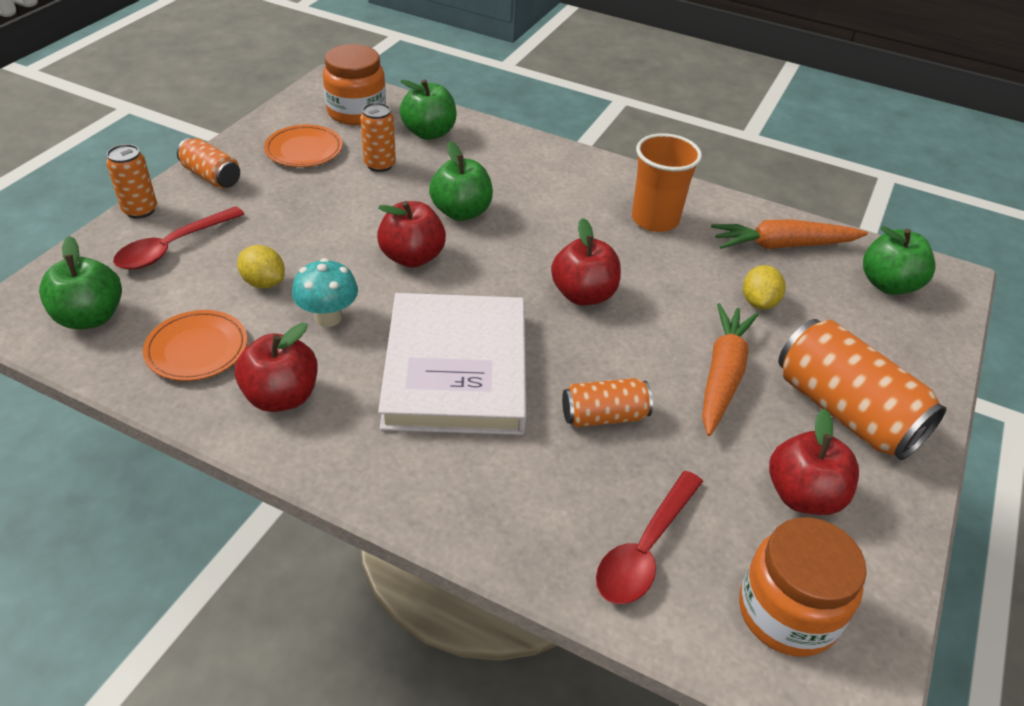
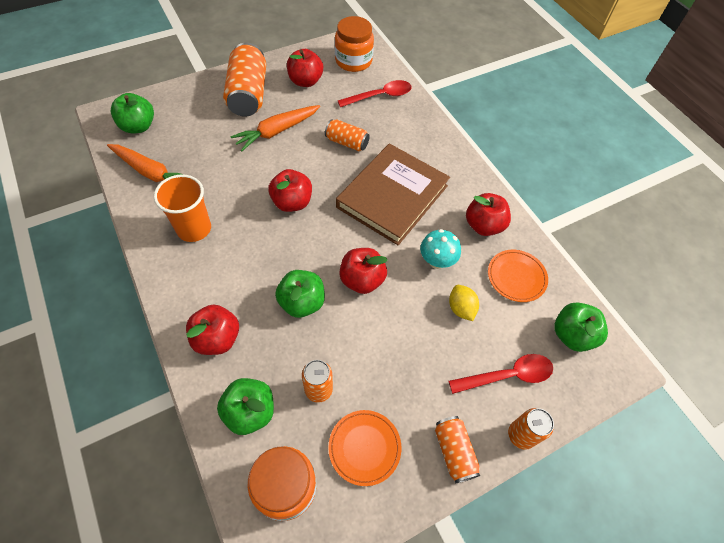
camera: 145 degrees left, 15 degrees up
(456, 369) = (392, 196): white book -> brown book
(513, 158) = (217, 338): none -> red apple
(758, 302) = (213, 152): yellow lemon -> none

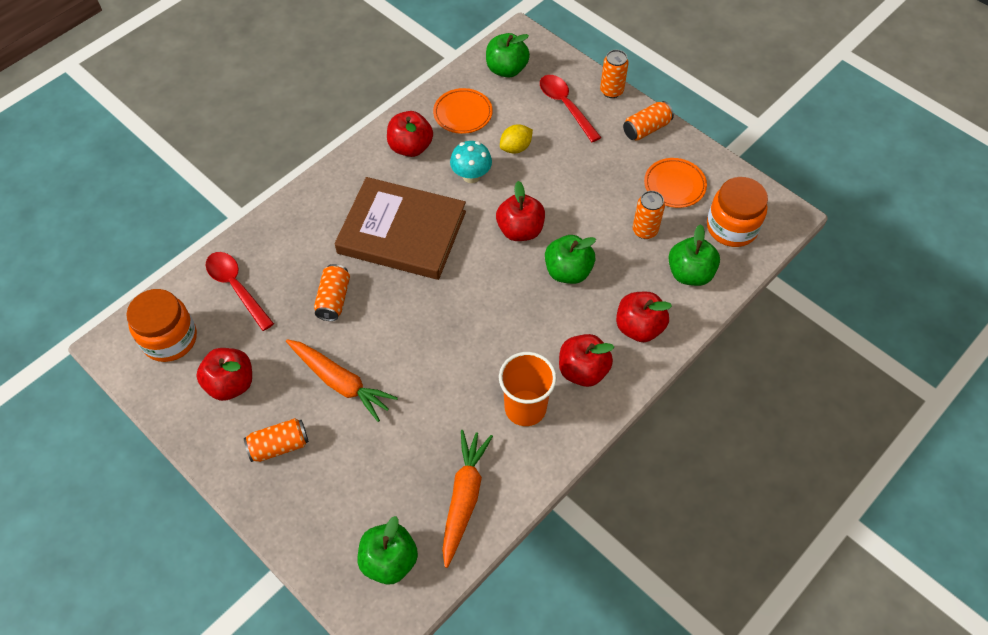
camera: 105 degrees left, 0 degrees up
(248, 94) = (279, 446): orange can -> orange can, size x0.55
(292, 202) = (448, 324): red apple -> red apple (583, 370)

